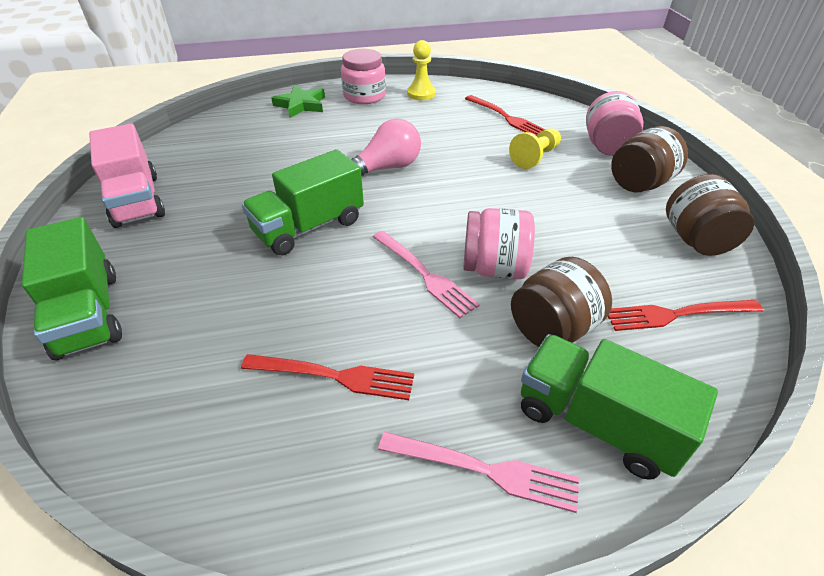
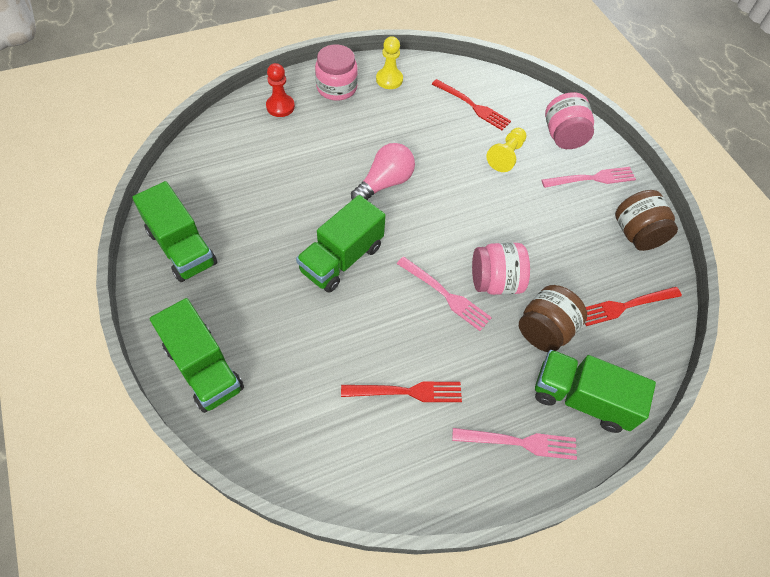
camera: 15 degrees left, 15 degrees up
(136, 200) = (181, 247): pink truck -> green truck
(301, 105) = (280, 106): green star -> red pawn
(639, 184) = (592, 178): brown jar -> pink fork

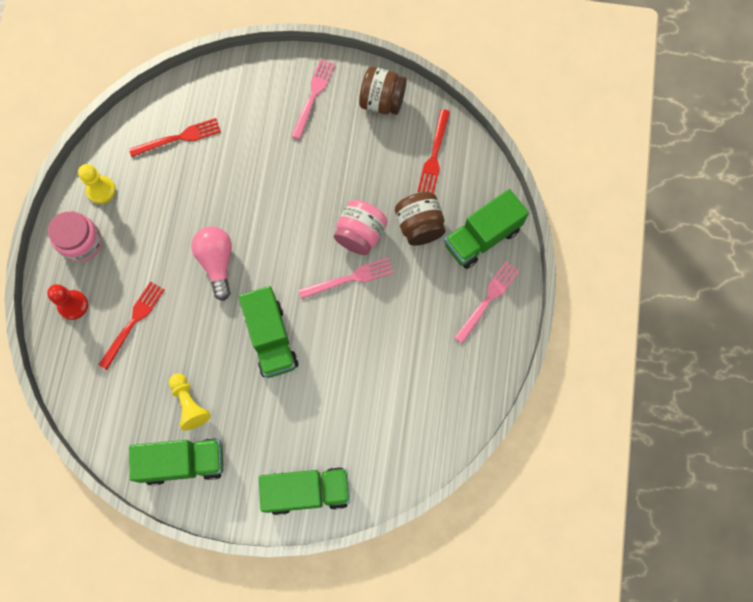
camera: 55 degrees left, 15 degrees up
(407, 391) = (410, 353): red fork -> red fork (133, 322)
(506, 156) = (249, 146): yellow pawn -> yellow pawn (189, 404)
(563, 136) = (258, 87): pink jar -> none

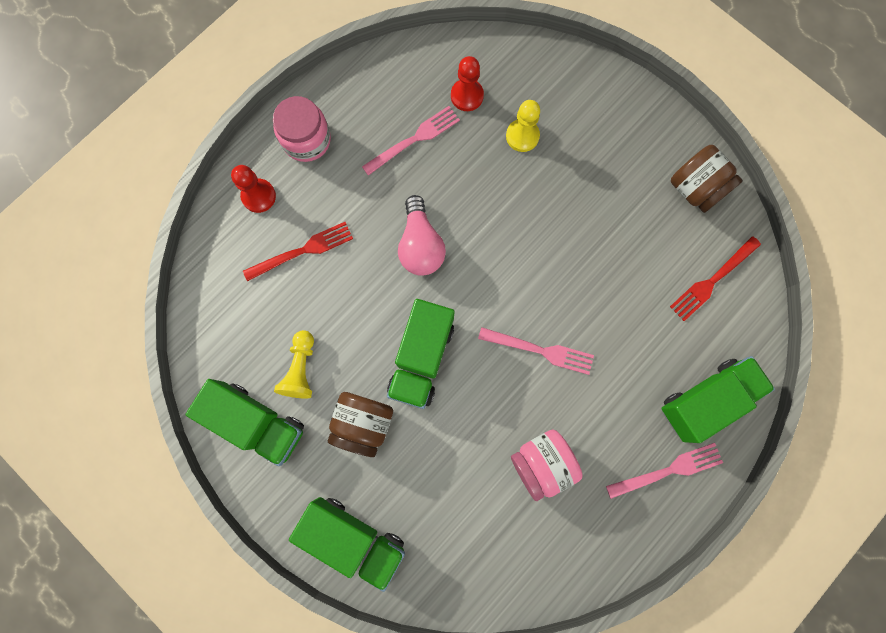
camera: 35 degrees right, 5 degrees up
(101, 190) = (358, 100): yellow pawn -> yellow pawn (522, 136)
(179, 137) = (467, 96): red fork -> red pawn
(217, 262) = (420, 245): pink light bulb -> pink light bulb turned 150 degrees clockwise
(313, 95) = (628, 137): pink fork -> pink fork (414, 139)
(360, 234) = (581, 312): pink jar -> pink jar (541, 463)
(419, 226) = (647, 344): brown jar -> brown jar (363, 423)
(482, 237) = (706, 400): green truck -> green truck turned 150 degrees clockwise

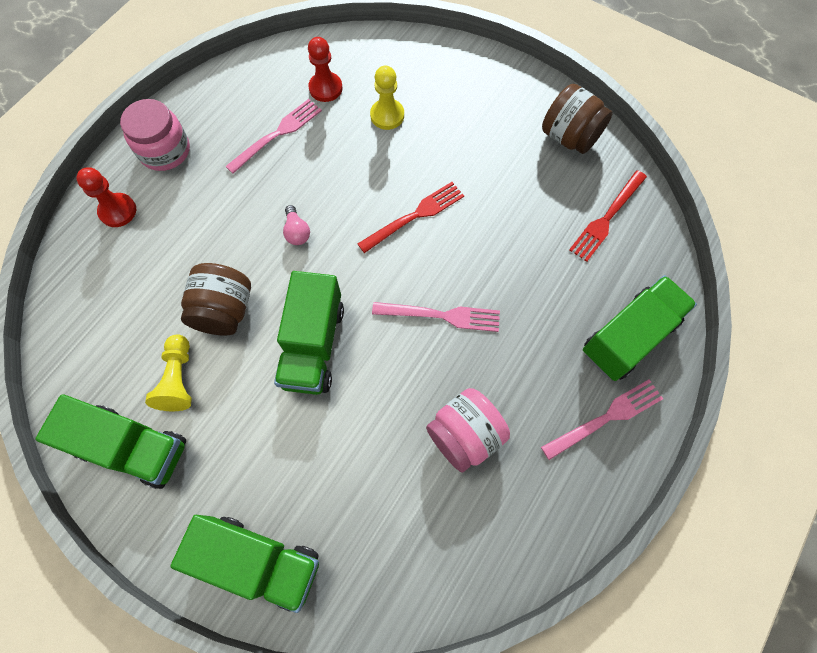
camera: 10 degrees left, 10 degrees down
(303, 250) = (170, 256): red fork -> red fork (415, 215)
(363, 423) = (256, 426): brown jar -> brown jar (224, 310)
(420, 245) = (297, 232): pink light bulb -> pink light bulb, size x0.53

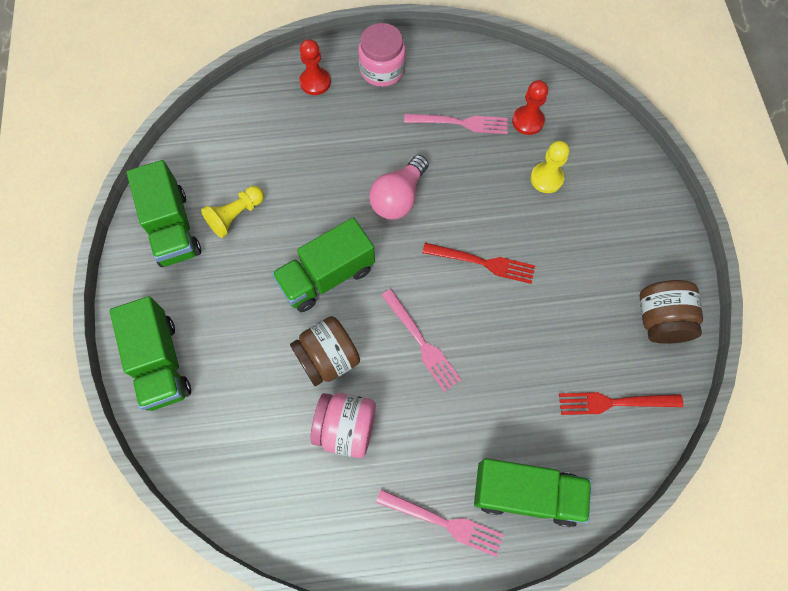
camera: 50 degrees right, 0 degrees up
(224, 310) = (303, 202): brown jar -> brown jar (328, 358)
(297, 232) = (398, 197): pink light bulb -> pink light bulb, size x1.90

